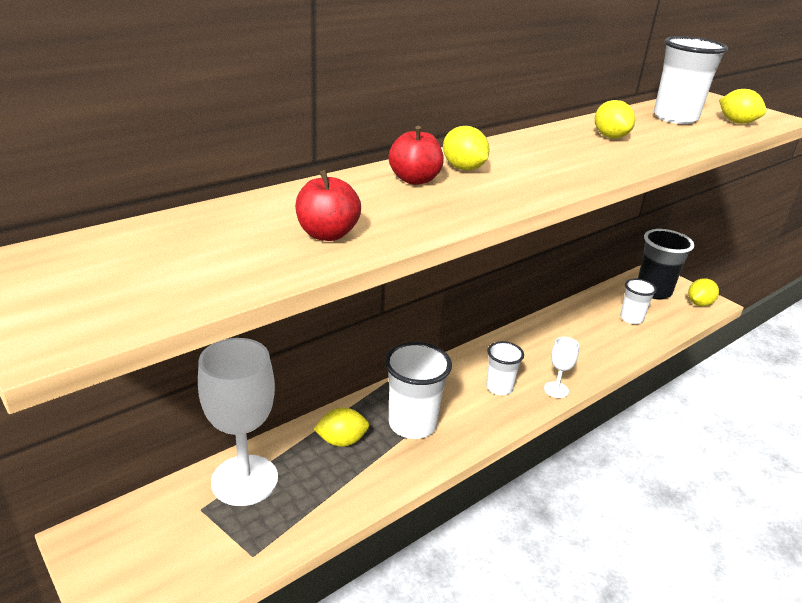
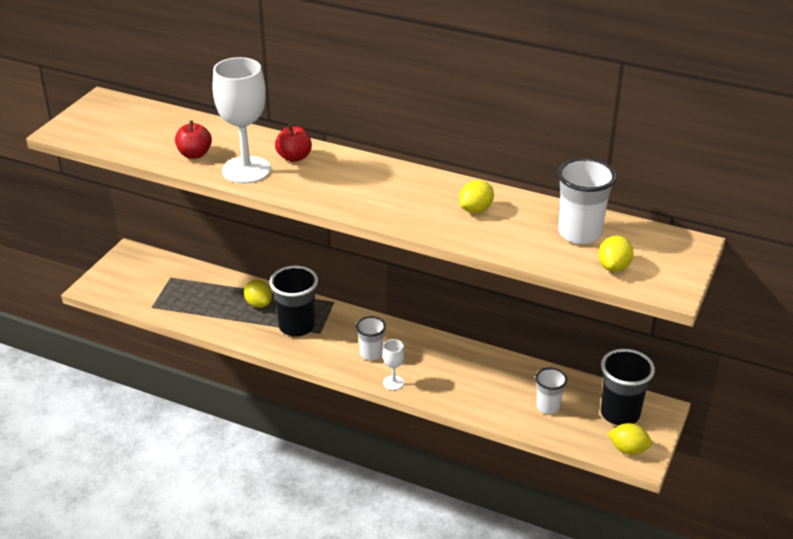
camera: 65 degrees right, 5 degrees up
(244, 480) = (200, 282): white goblet -> white goblet (246, 170)
(412, 424) = (297, 326): white cup -> black cup
(463, 168) = (332, 167): yellow lemon -> none

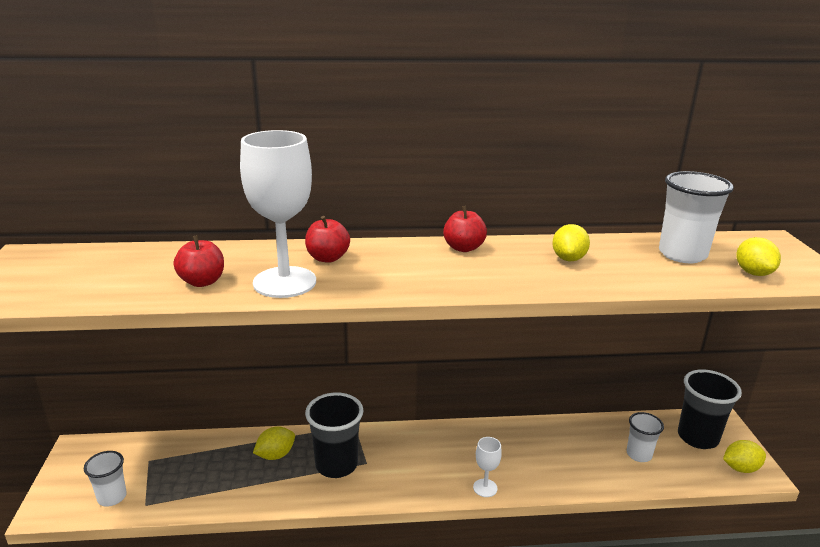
camera: 30 degrees left, 10 degrees down
(258, 304) = (275, 455): yellow lemon -> yellow lemon turned 60 degrees counterclockwise
(371, 354) = (436, 465): white cup -> white cup (112, 497)
(405, 176) = (463, 248): none -> red apple

